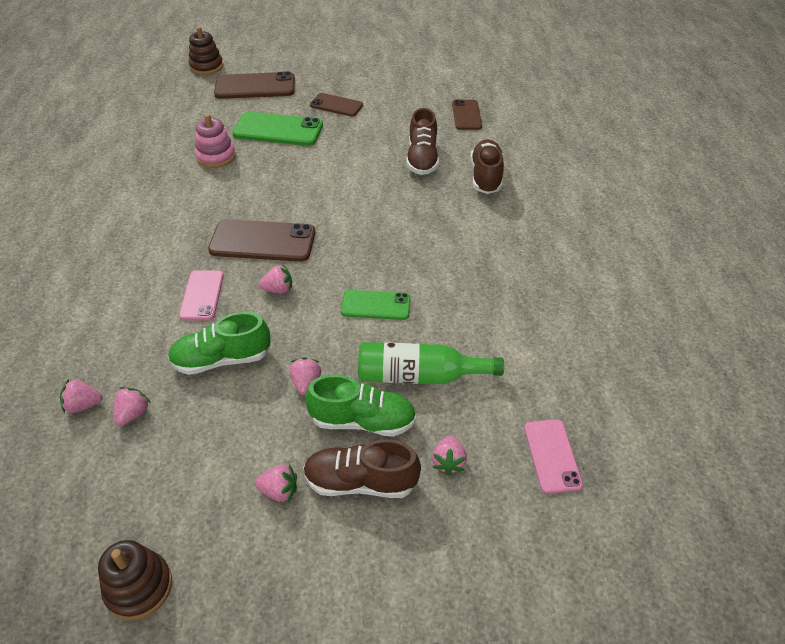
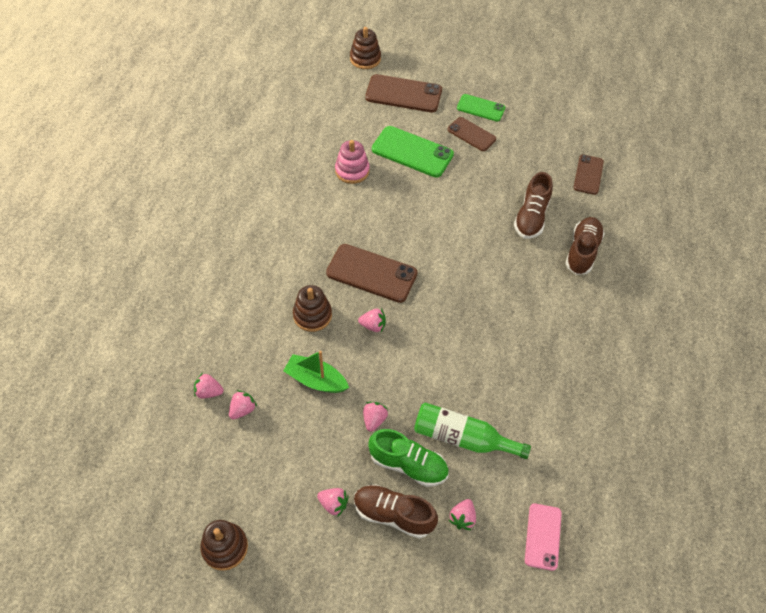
camera: 15 degrees right, 10 degrees up
(202, 295) = (312, 315): pink phone -> brown stacking toy
(222, 359) = (316, 380): green shoe -> green boat
(376, 305) = (447, 362): green phone -> green phone (481, 108)

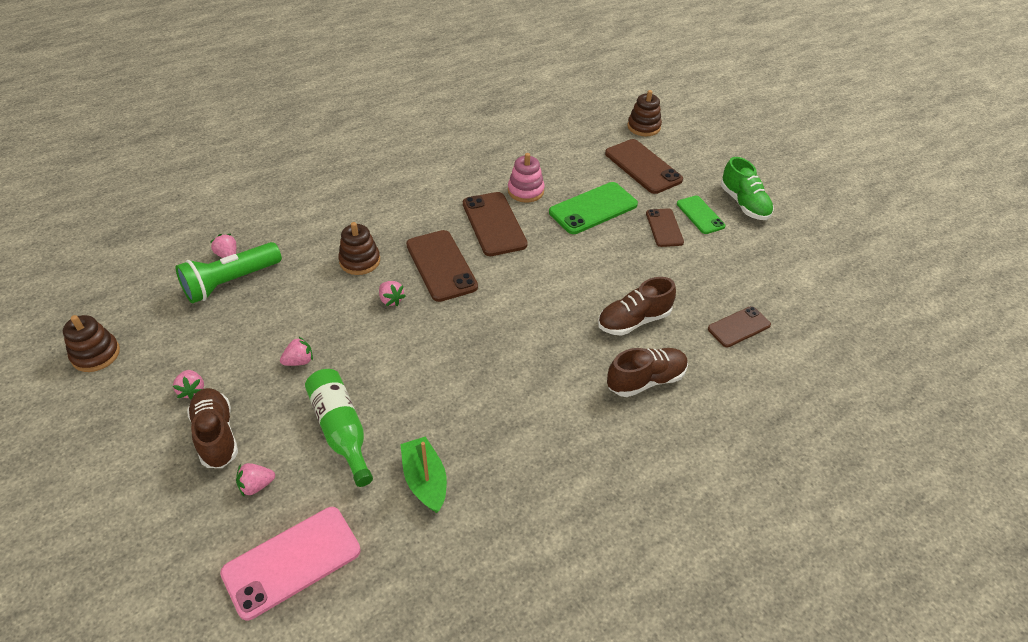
camera: 45 degrees right, 10 degrees down
(242, 409) = (230, 282): pink strawberry -> green flashlight
(316, 380) = (300, 303): green boat -> green boat (425, 480)
(364, 214) = (494, 224): none -> brown phone
(408, 465) = (276, 412): green shoe -> green shoe (744, 204)
(412, 152) = (593, 208): green phone -> green phone turned 75 degrees clockwise
(543, 536) = (292, 562): pink phone -> pink phone, size x1.62

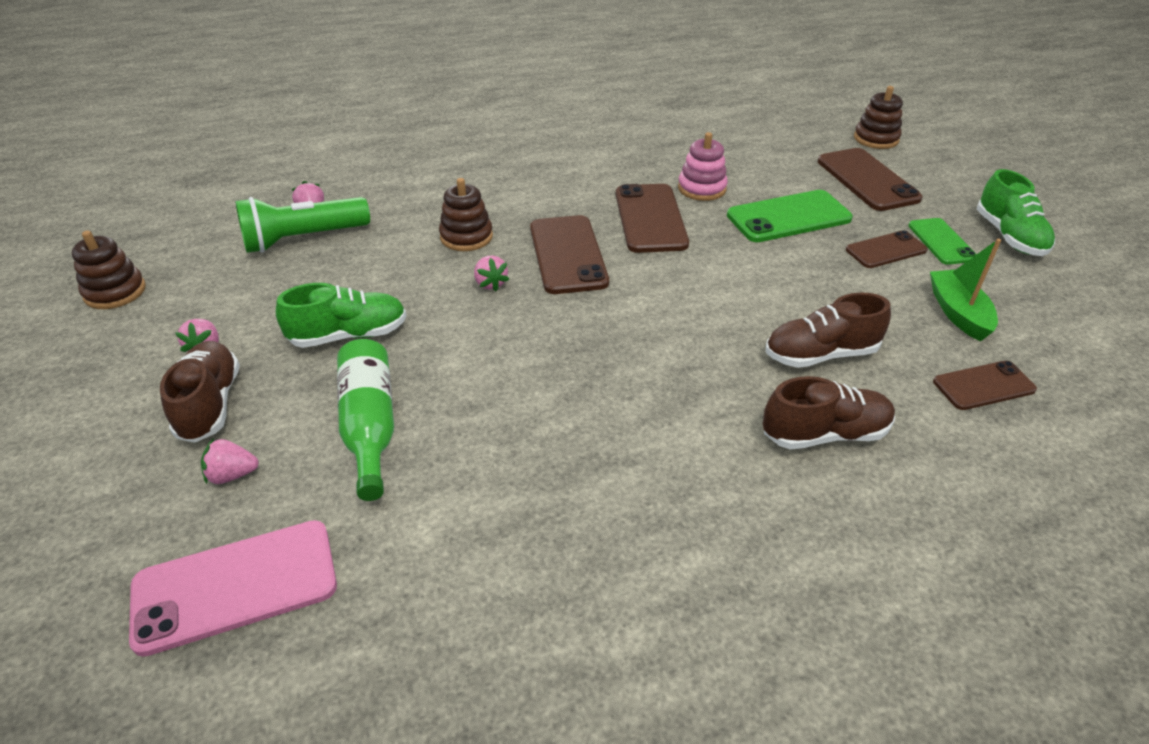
camera: 15 degrees right, 5 degrees down
(299, 361) = (349, 335): pink strawberry -> green shoe
(425, 480) = (461, 511): green boat -> green boat (958, 313)
(664, 228) = (886, 250): brown phone -> brown phone turned 60 degrees clockwise

